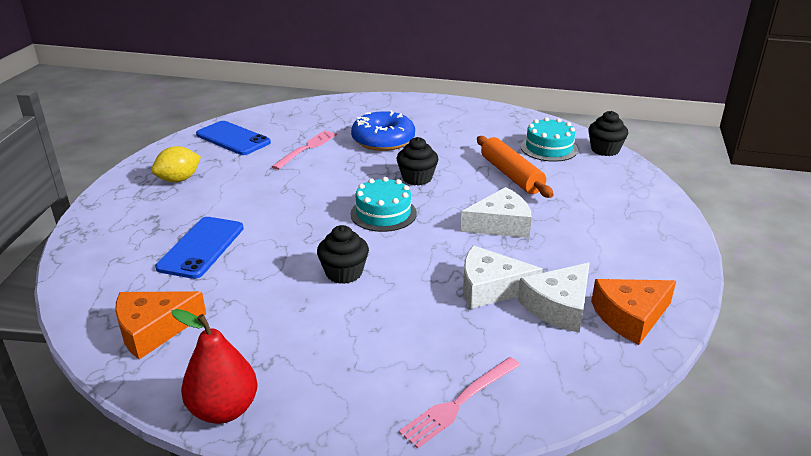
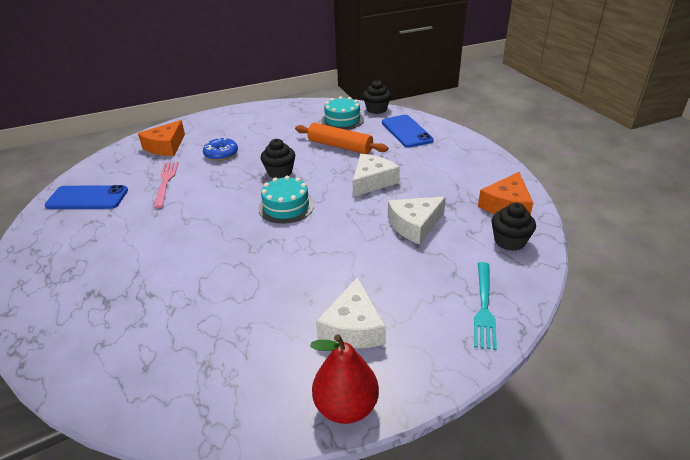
camera: 35 degrees left, 5 degrees up
(153, 330) = (211, 382): orange cheese -> orange cheese (165, 146)
(179, 180) = (76, 251): yellow lemon -> none
(201, 247) = (170, 297): blue phone -> blue phone (406, 131)
(344, 273) = (309, 261): black cupcake -> black cupcake (509, 241)
(383, 140) = (221, 154): blue donut -> blue donut, size x0.63
(459, 403) = (484, 307): pink fork -> turquoise fork
(559, 306) = (465, 218): white cheese -> white cheese (353, 327)

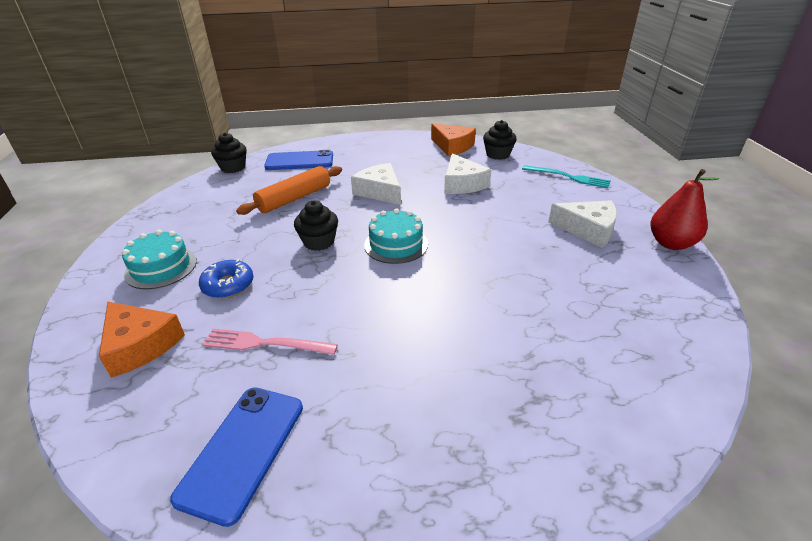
camera: 75 degrees left, 0 degrees up
(342, 120) = (234, 189): turquoise cake -> turquoise cake (161, 267)

